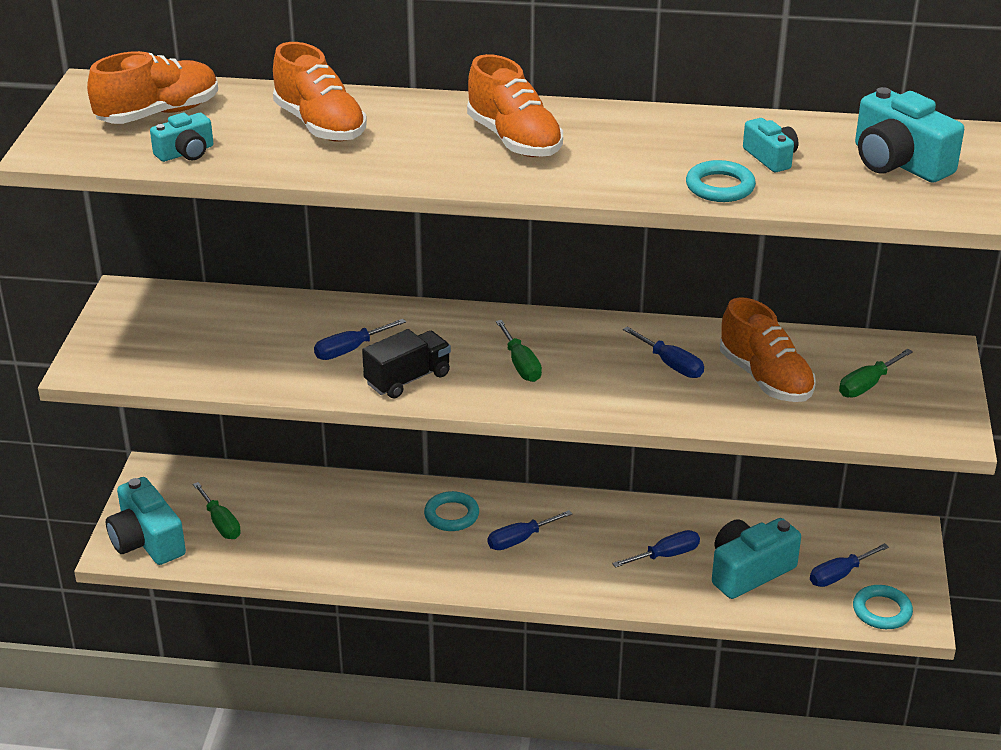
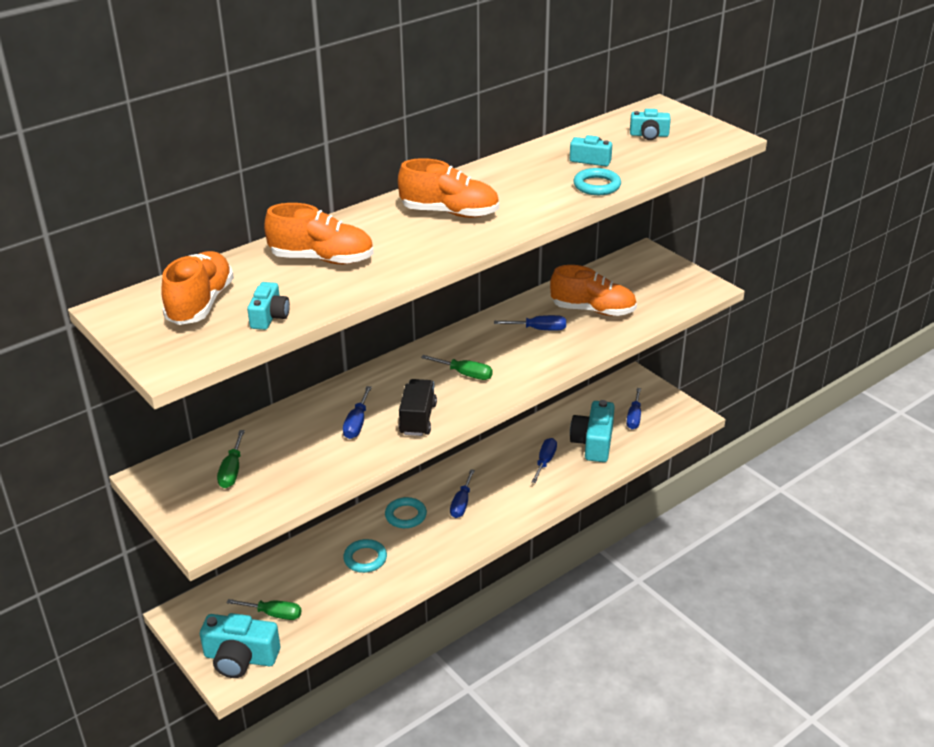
camera: 45 degrees left, 0 degrees up
(867, 385) = (641, 287): green screwdriver -> green screwdriver (232, 471)
(882, 611) = (674, 422): turquoise ring -> turquoise ring (365, 558)
(898, 162) = (649, 135): turquoise camera -> turquoise camera, size x0.57

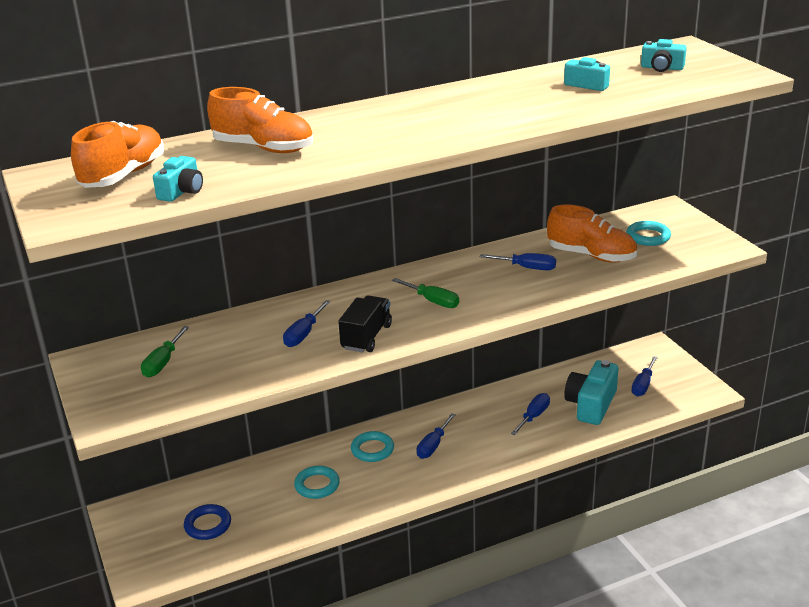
camera: 15 degrees right, 5 degrees down
(240, 658) = (159, 562): turquoise camera -> none
(274, 614) = (208, 525): green screwdriver -> blue ring
(450, 213) = (415, 119): orange shoe -> none
(597, 185) = (582, 106): turquoise ring -> turquoise ring (648, 237)

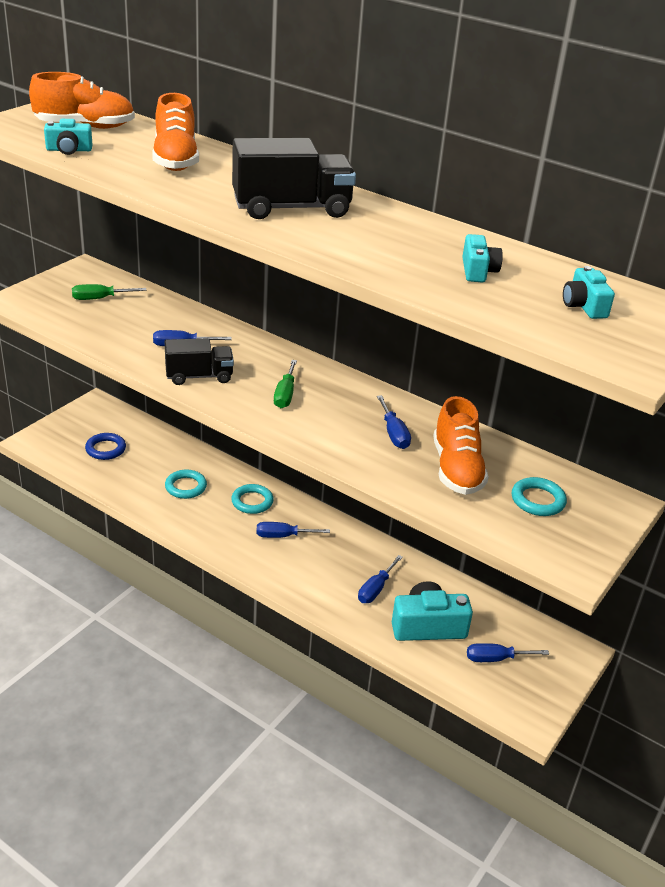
camera: 55 degrees right, 5 degrees up
(421, 122) = (291, 208): none -> black truck
(533, 416) = (375, 589): blue screwdriver -> blue screwdriver turned 120 degrees clockwise

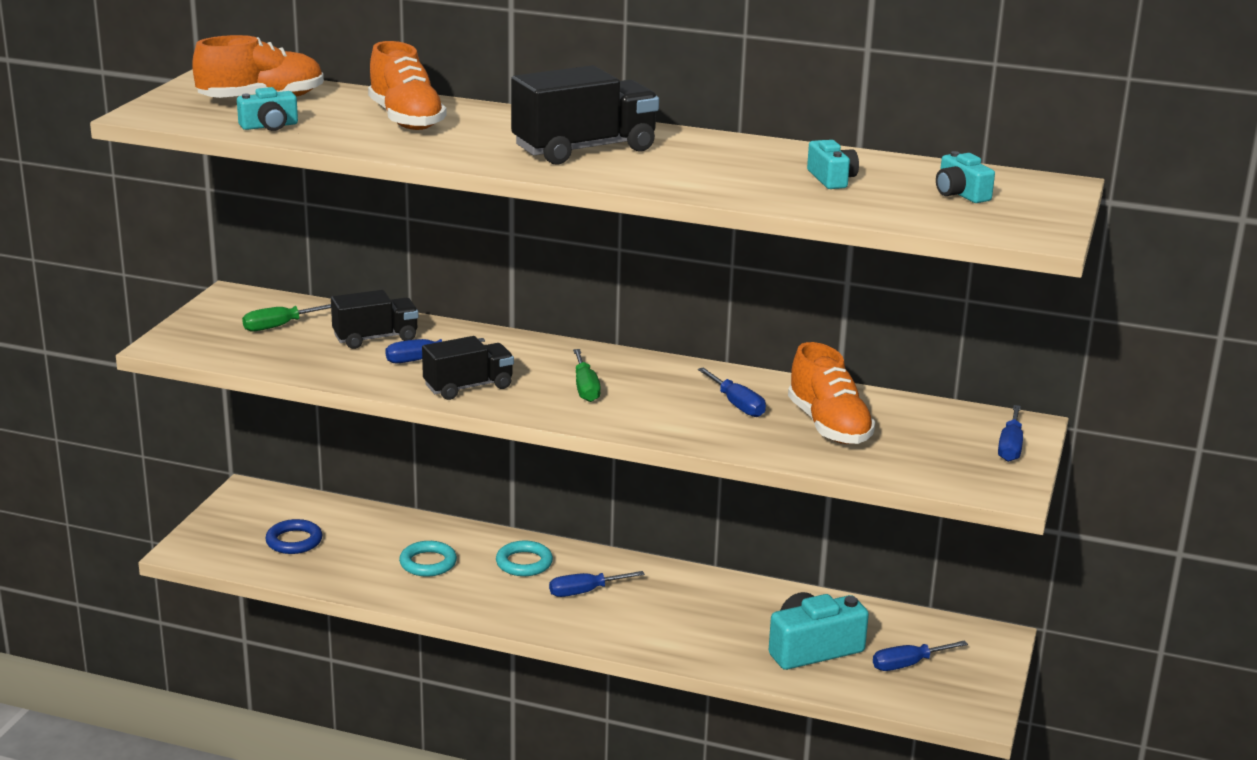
camera: 15 degrees left, 10 degrees down
(160, 321) = (375, 338): none -> black truck
(375, 589) = (730, 624): blue screwdriver -> blue screwdriver (1010, 447)
(538, 500) = (934, 439): turquoise ring -> none

